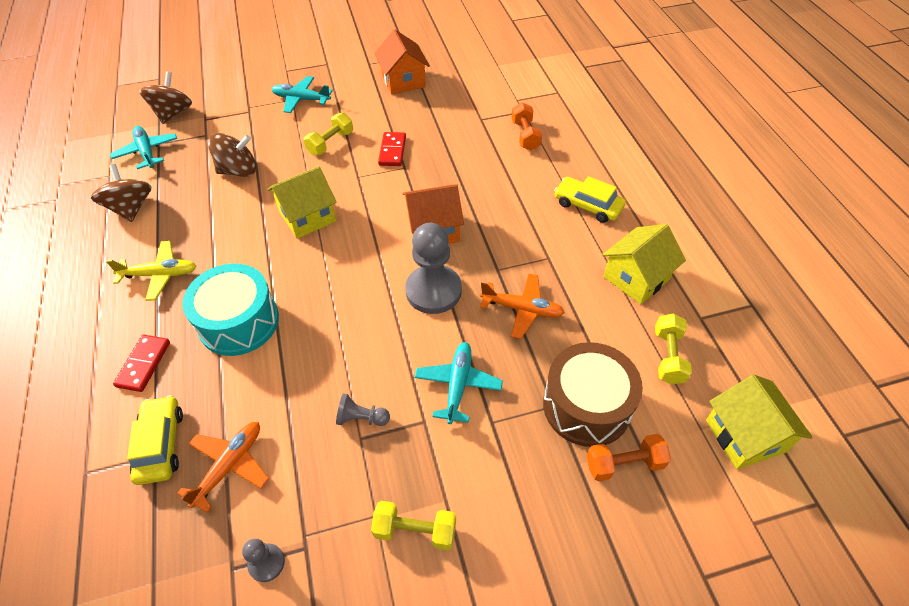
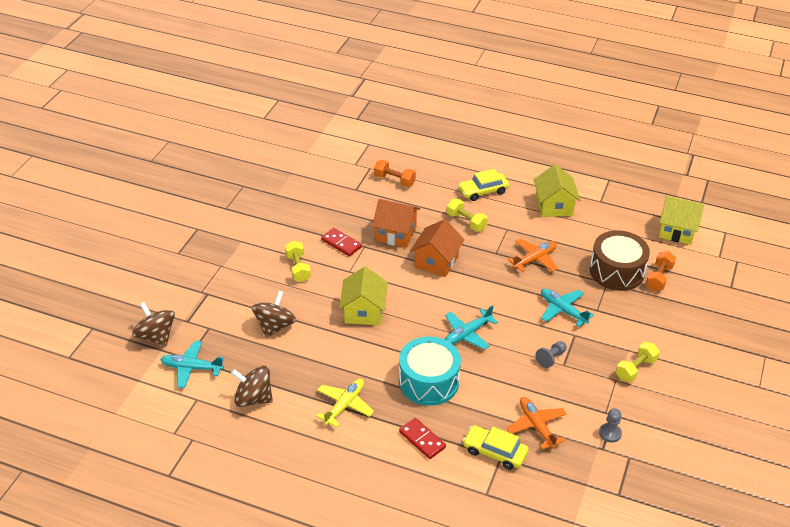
camera: 55 degrees left, 10 degrees down
(301, 99) = (227, 261): turquoise plane -> turquoise plane (467, 334)
(403, 81) = (269, 202): orange house -> orange house (396, 234)
(433, 291) = (486, 286): grey pawn -> none
(668, 356) = (613, 226): yellow dumbbell -> yellow dumbbell (466, 222)

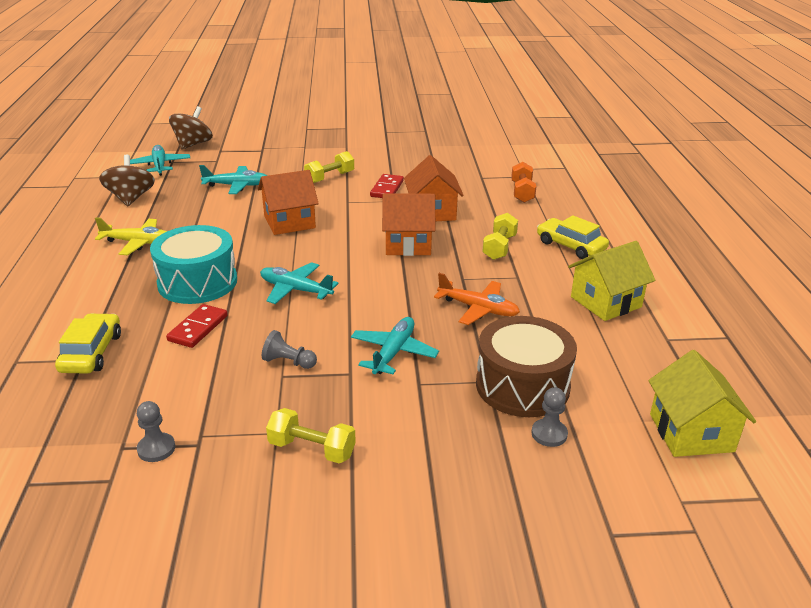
camera: 65 degrees right, 10 degrees down
(275, 326) = (237, 186): brown spinning top -> turquoise plane
(363, 311) = (289, 222): yellow house -> orange house
(422, 440) = (99, 298): red domino -> red domino (198, 328)
(536, 426) = (149, 376): orange plane -> none
(659, 278) = (549, 434): orange dumbbell -> grey pawn

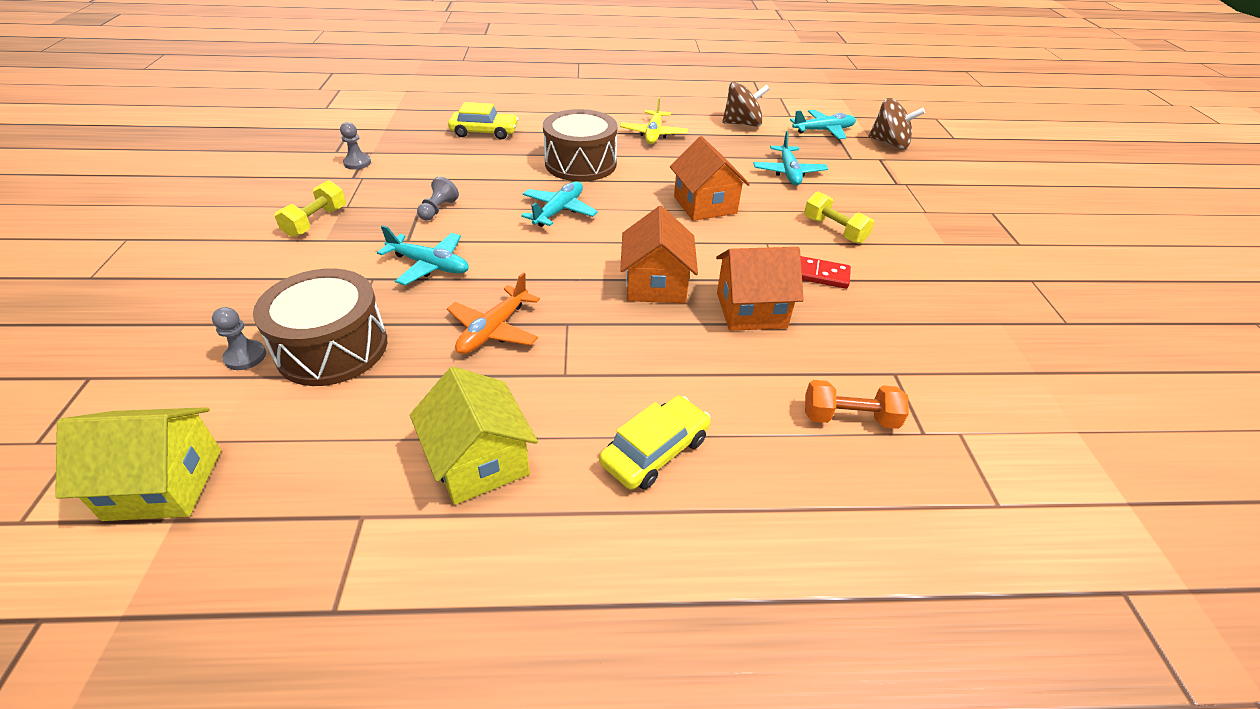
camera: 90 degrees right, 10 degrees up
(197, 282) = (580, 163): turquoise drum -> brown drum
(198, 328) = (505, 168): red domino -> none
(499, 247) = (649, 366): yellow dumbbell -> none

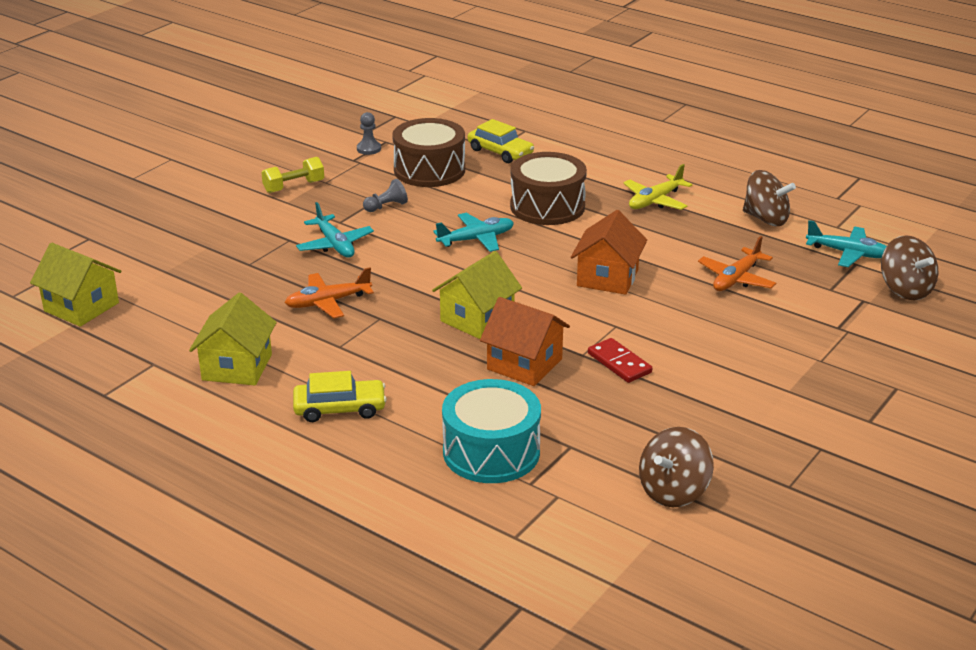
camera: 40 degrees right, 10 degrees down
(245, 357) = (172, 259): grey pawn -> none
(332, 348) = (222, 273): brown drum -> brown drum (429, 170)
(656, 285) = (477, 319): orange house -> yellow house
(788, 172) = (736, 279): turquoise plane -> orange plane
(834, 230) = (695, 340): yellow dumbbell -> none
(849, 418) = (491, 452): orange dumbbell -> turquoise drum
(1019, 373) = (673, 491): none -> brown spinning top

